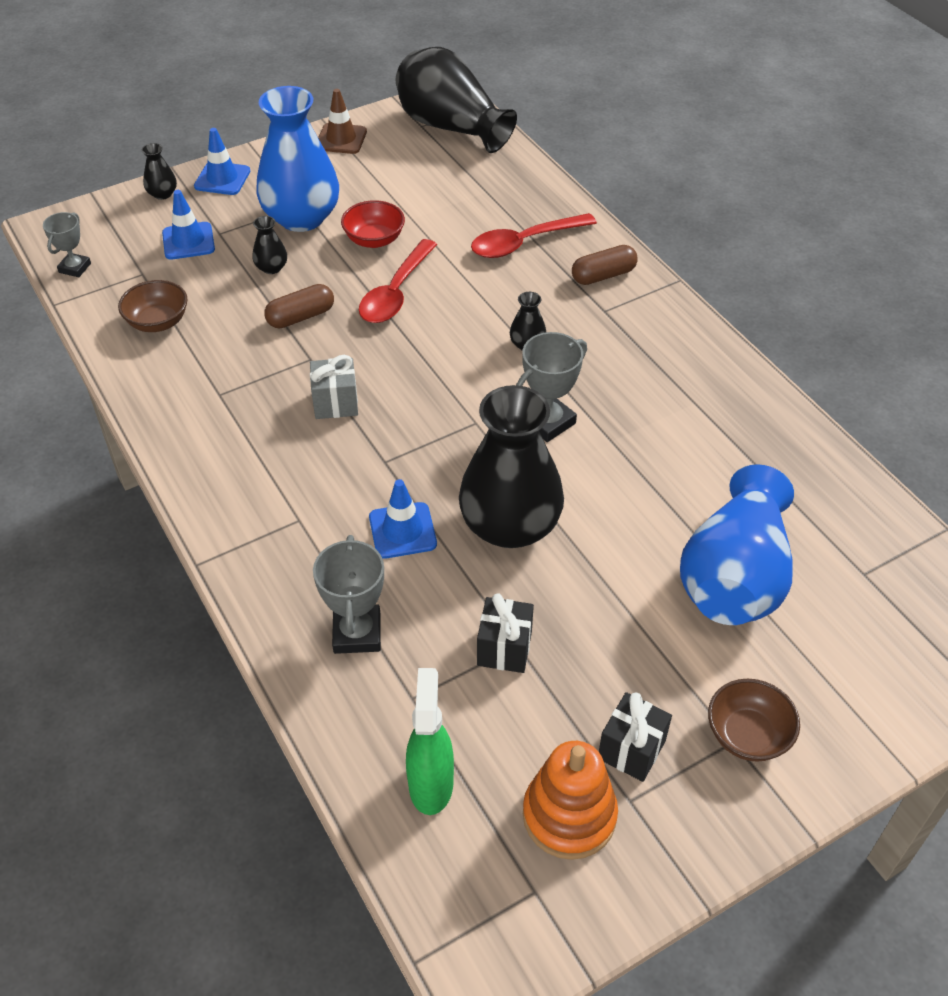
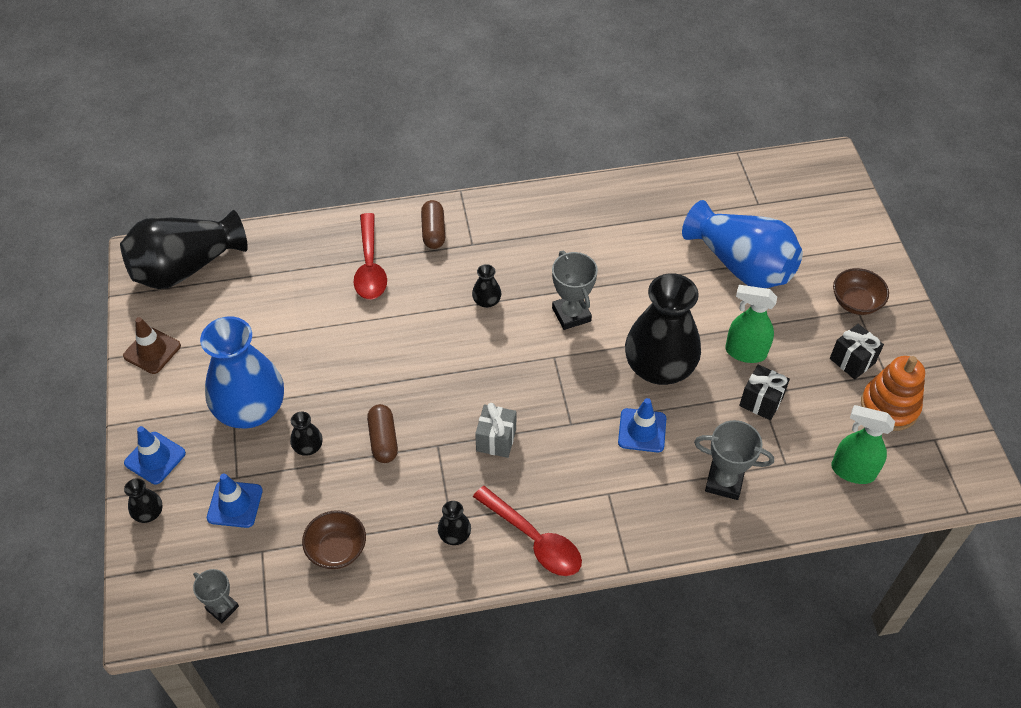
camera: 70 degrees left, 5 degrees up
(201, 402) = (454, 535): none -> black vase
(374, 240) = (311, 363): red bowl -> none
(396, 293) = (386, 366): red spoon -> red spoon (534, 539)
(580, 613) = (745, 352): none -> green spray bottle

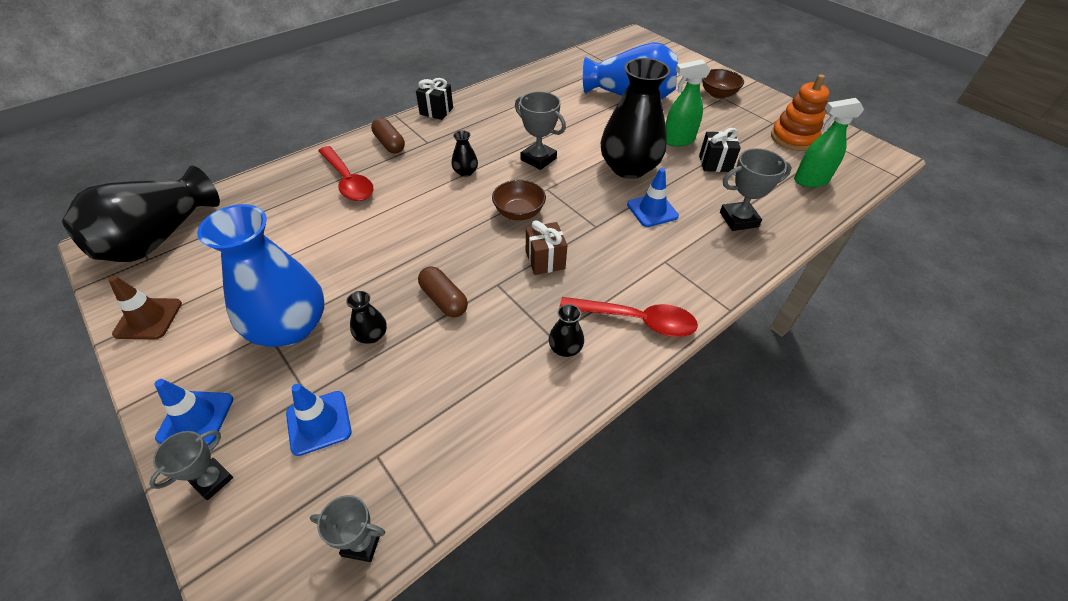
camera: 30 degrees left, 5 degrees down
(148, 513) = (212, 480): black vase -> grey trophy
(337, 549) = (459, 414): brown bowl -> brown bowl (519, 212)
(496, 440) = (545, 260): grey gift -> brown gift
(852, 361) = (747, 123): black gift -> black gift (436, 111)

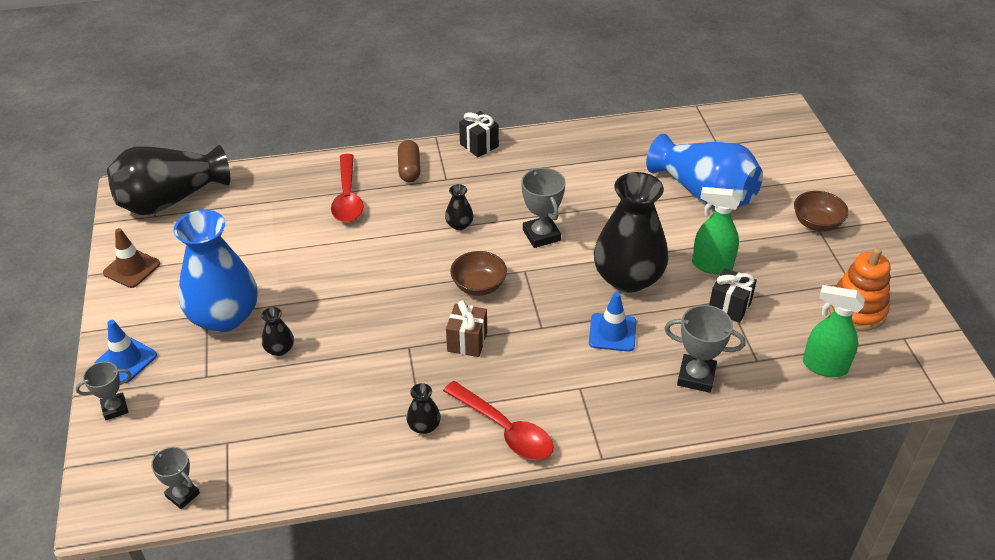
camera: 30 degrees right, 5 degrees down
(319, 422) = (202, 400): blue traffic cone -> none
(444, 300) = (355, 342): brown capsule -> none

